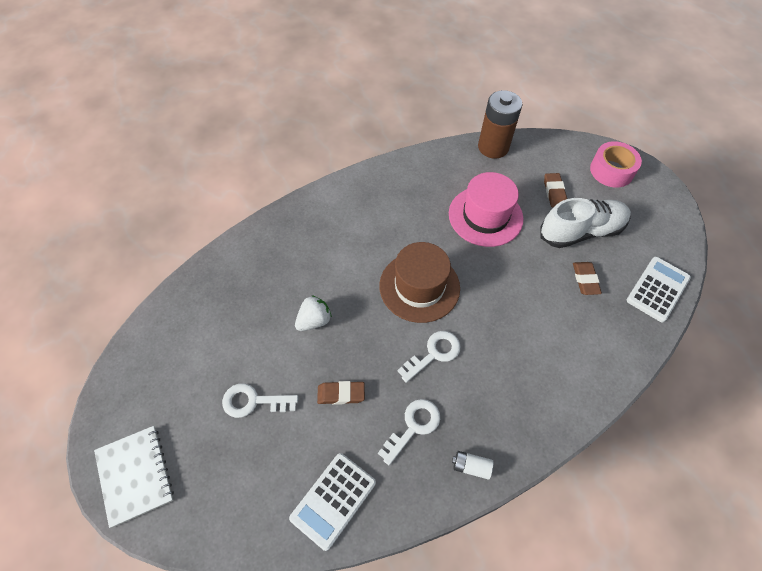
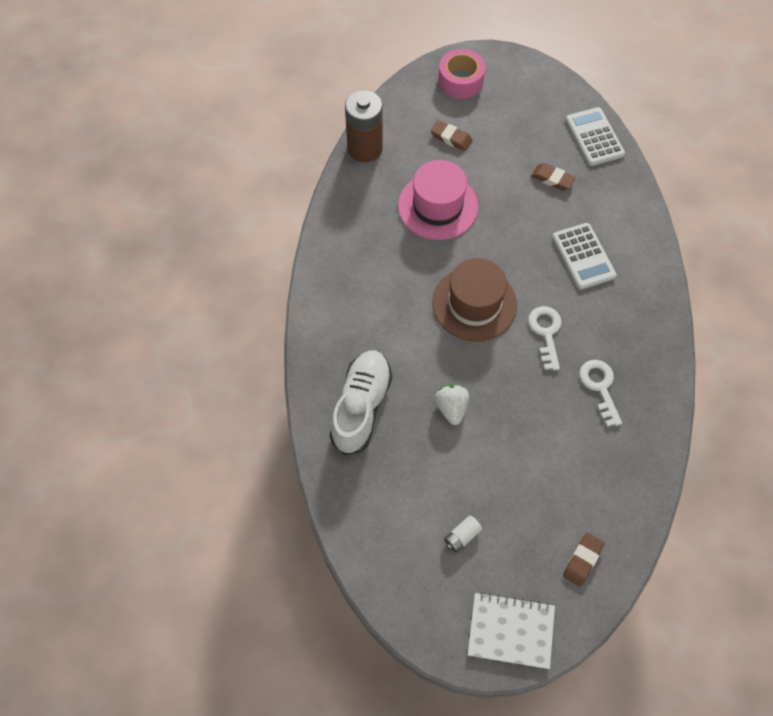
camera: 55 degrees left, 5 degrees up
(253, 401) = (500, 499): white key -> none
(333, 500) = (625, 481): white calculator -> white calculator (583, 256)
(341, 394) = (537, 425): brown eraser -> brown eraser (582, 560)
(471, 466) = (656, 366): white battery -> white battery (462, 536)
(581, 232) = (505, 148): white shoe -> white shoe (361, 407)

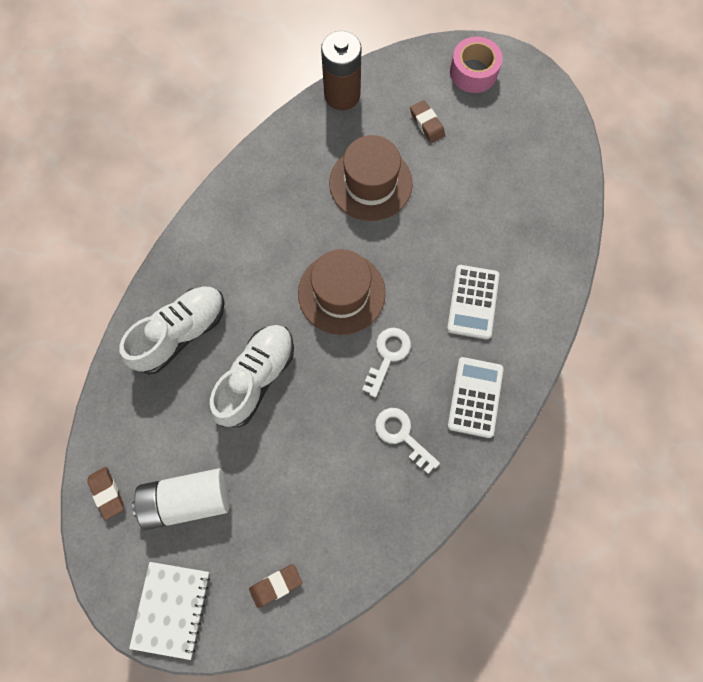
camera: 30 degrees right, 10 degrees up
(437, 206) = (370, 183): pink hat -> brown hat
(451, 408) = (256, 378): white strawberry -> white shoe
(462, 536) = (187, 499): white battery -> white battery, size x2.28
(510, 631) = (171, 608): white notebook -> white notebook turned 60 degrees clockwise
(552, 179) = (495, 211): brown eraser -> brown eraser (107, 493)
(594, 137) = (564, 190): white calculator -> white calculator (475, 397)
(600, 387) = (402, 435): white key -> white key turned 60 degrees counterclockwise

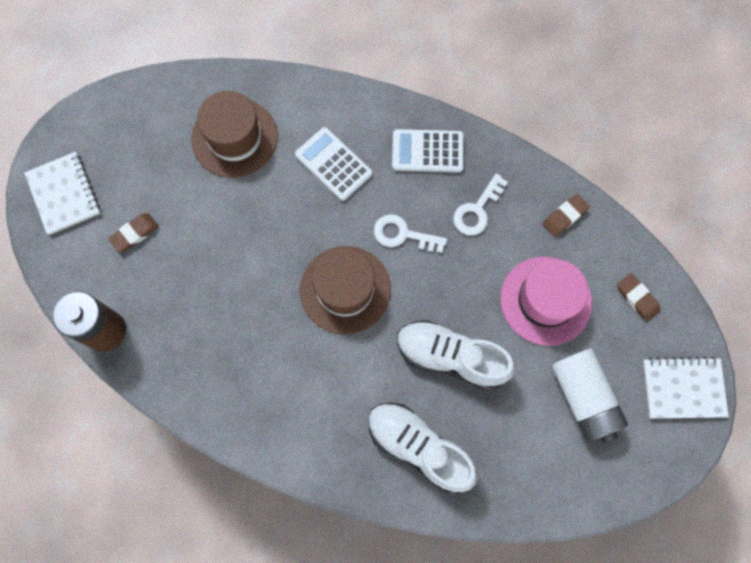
camera: 100 degrees left, 0 degrees up
(107, 493) = (597, 481): brown eraser -> brown eraser (564, 217)
(293, 485) = (545, 300): none -> pink hat
(370, 183) = (215, 281): brown hat -> brown hat (234, 138)
(472, 302) = (333, 164): white calculator -> white calculator turned 135 degrees counterclockwise
(473, 72) = (64, 194): pink tape -> white notebook

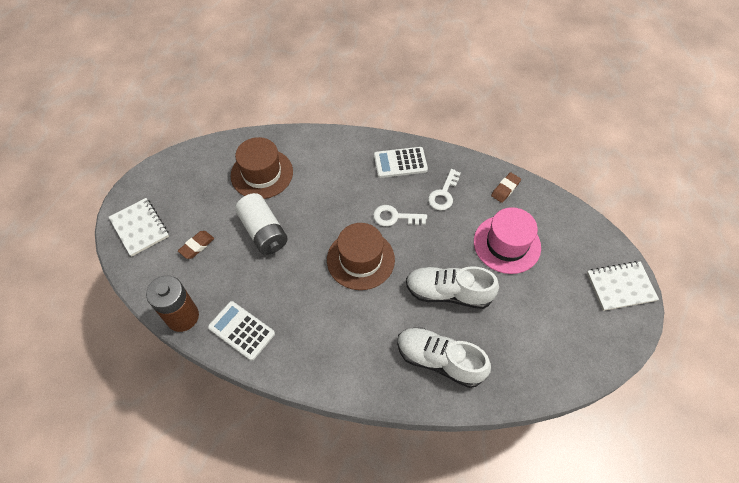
camera: 10 degrees left, 15 degrees down
(333, 164) = (336, 180): white calculator -> white calculator (241, 330)
(583, 398) = (552, 305): white battery -> white battery (263, 232)
(637, 298) = (570, 233): brown eraser -> none

